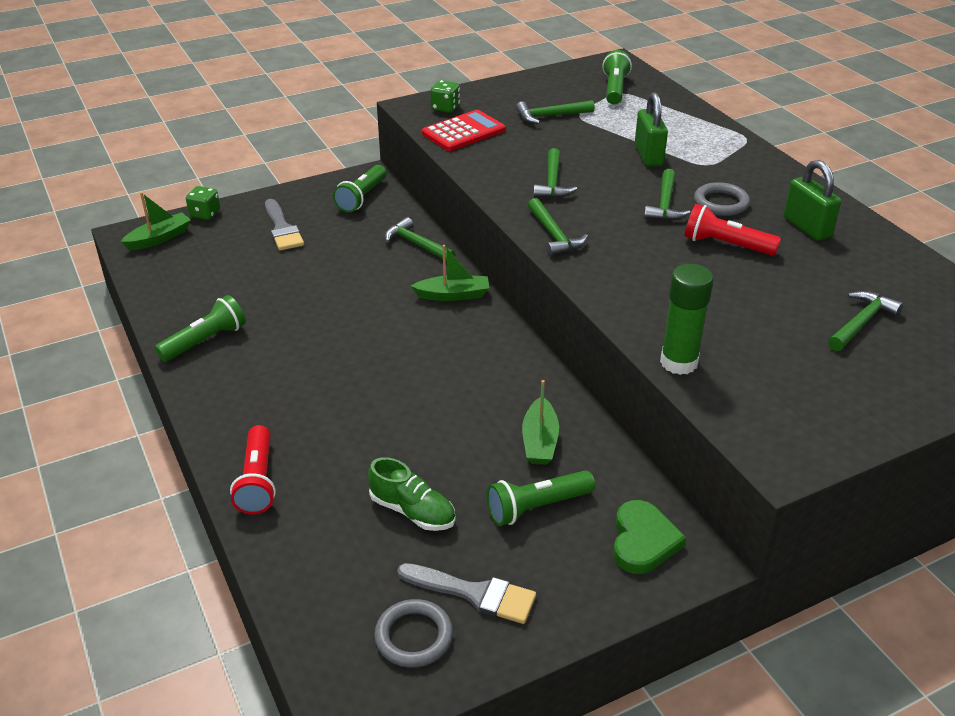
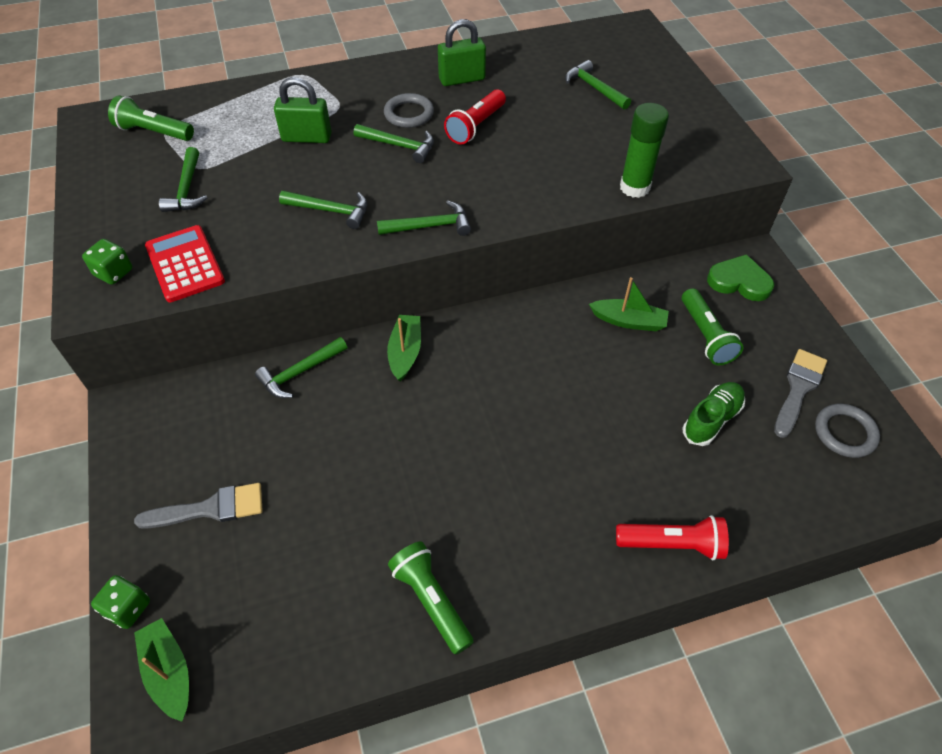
camera: 80 degrees left, 15 degrees up
(362, 197) = (174, 416): green flashlight -> none

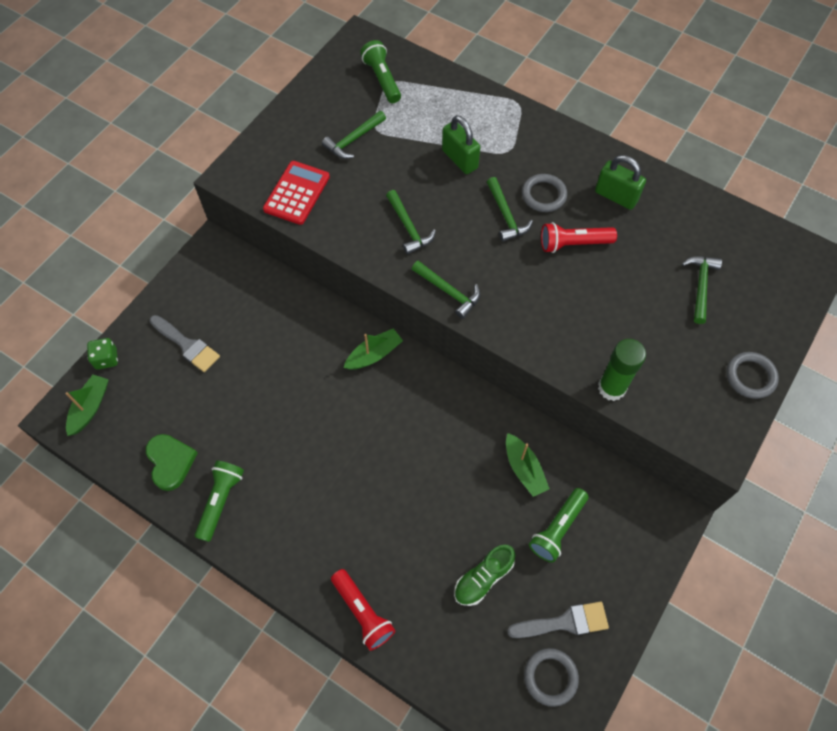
camera: 50 degrees right, 10 degrees up
(114, 273) = (259, 166): green dice -> none
(299, 373) = (308, 311): green hammer -> none
(700, 112) = (750, 377): none -> grey ring
(711, 419) = (483, 578): green shoe -> green shoe turned 135 degrees clockwise
(739, 281) = (636, 520): green heart -> green heart (170, 462)

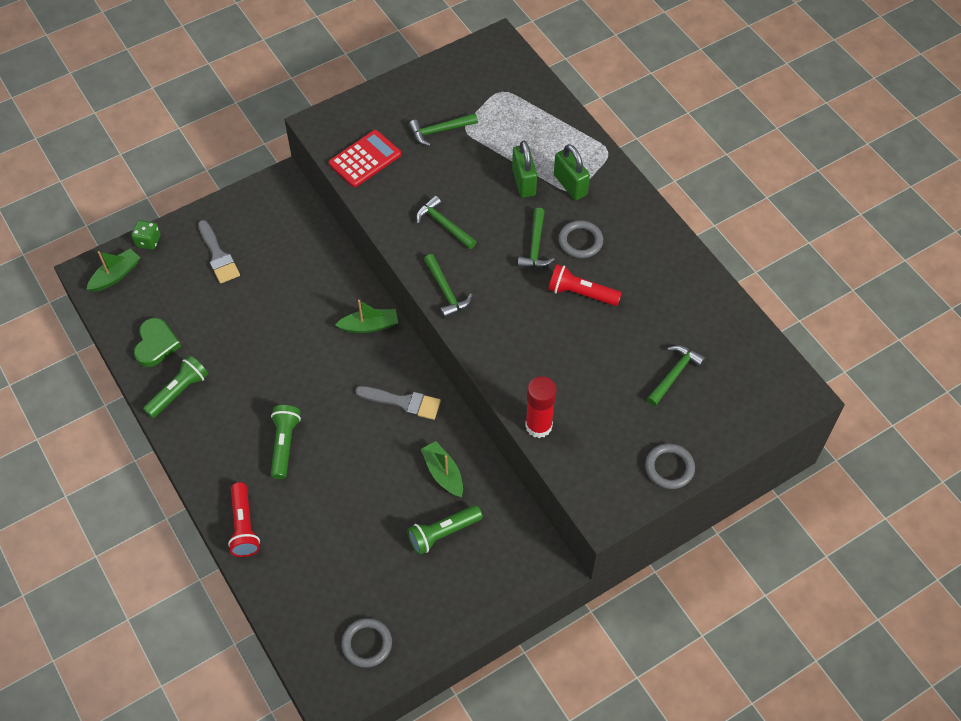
camera: 25 degrees right, 5 degrees down
(382, 79) = (496, 86): green flashlight -> green flashlight (284, 445)
(409, 228) = (443, 224): green hammer -> green hammer turned 135 degrees clockwise
(483, 578) = (357, 544): green shoe -> none
(524, 469) = (443, 473): green boat -> green boat turned 150 degrees clockwise
(564, 622) = (404, 608): grey brush -> grey brush (403, 402)
(611, 388) = (538, 426): green glue stick -> red glue stick
(616, 196) = (646, 267): green padlock -> green padlock (570, 185)

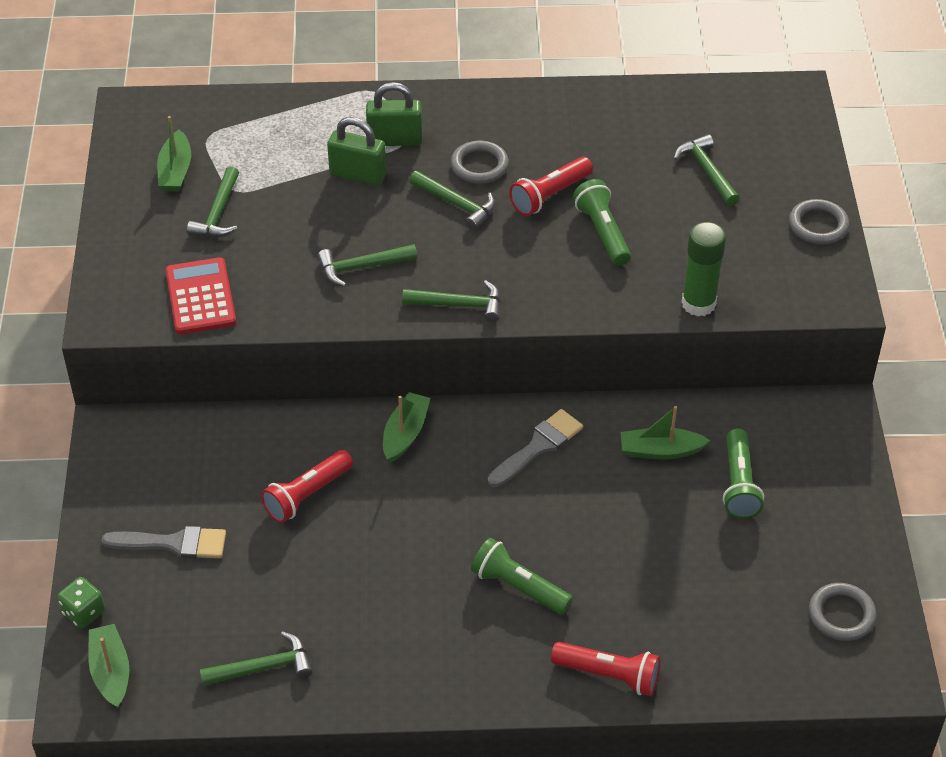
camera: 60 degrees left, 10 degrees down
(156, 344) = (264, 667): green heart -> green hammer
(178, 392) = (359, 670): green flashlight -> green flashlight (602, 232)
(291, 301) = (307, 495): none -> red flashlight
(460, 92) = (175, 171): none -> green boat
(538, 426) = (698, 303): red glue stick -> green glue stick

